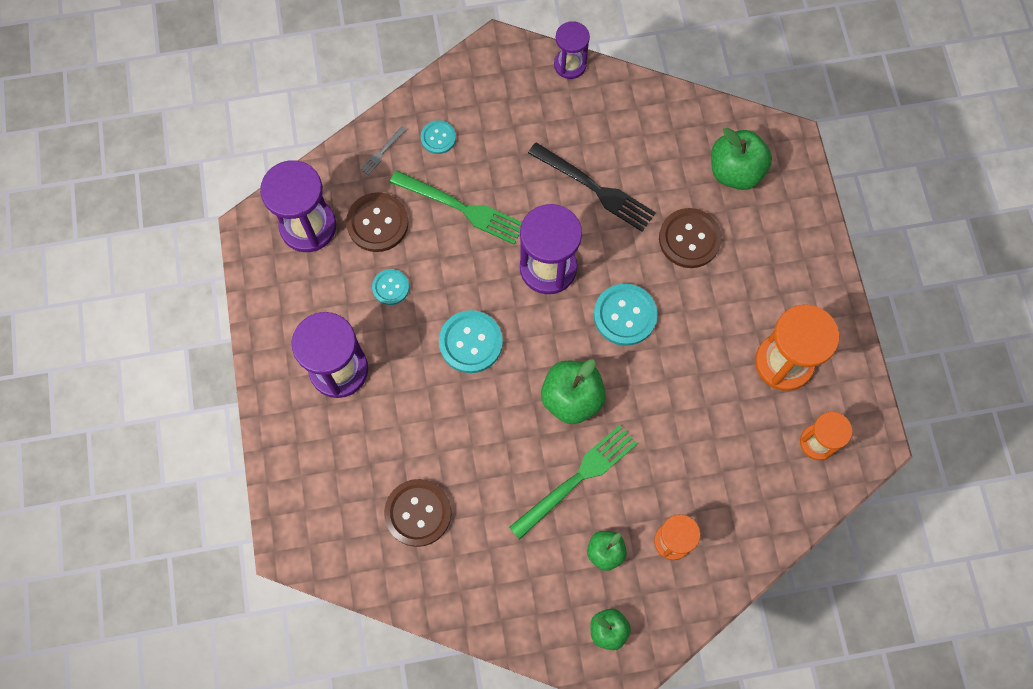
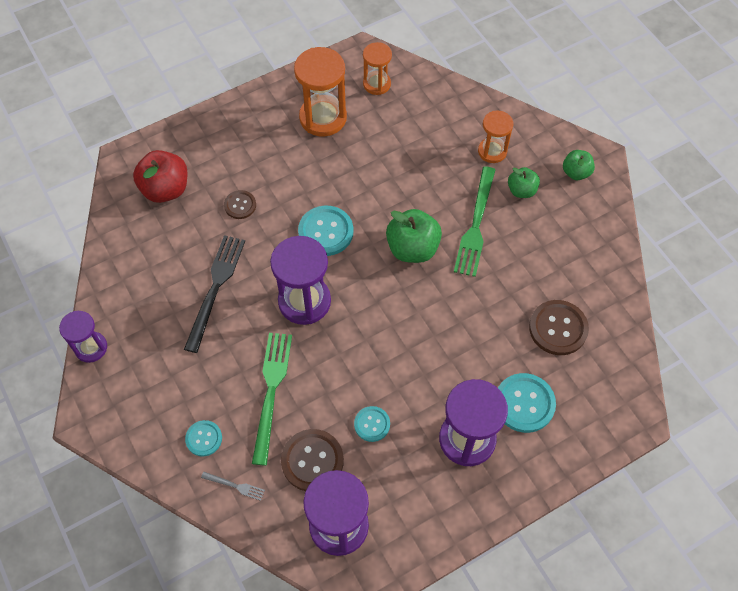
camera: 110 degrees left, 10 degrees down
(471, 342) = (396, 339): turquoise button -> turquoise button (524, 403)
(577, 479) = (475, 225): green fork -> green fork turned 105 degrees counterclockwise
(689, 239) = (240, 205): brown button -> brown button, size x0.59
(735, 171) = (165, 189): green apple -> red apple

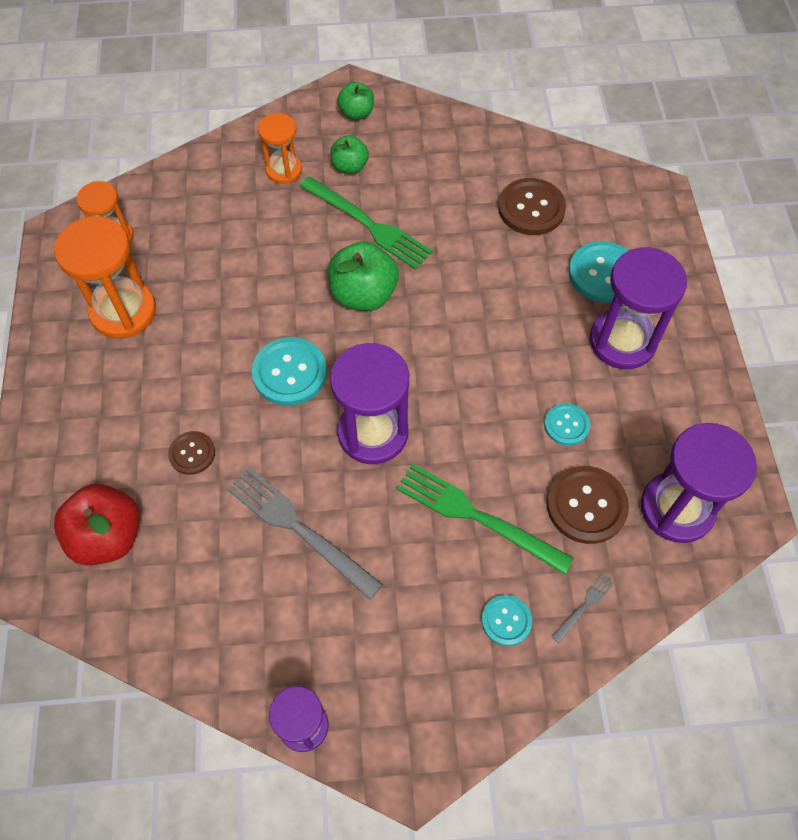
camera: 65 degrees left, 0 degrees up
(215, 288) = (299, 528): black fork -> grey fork

